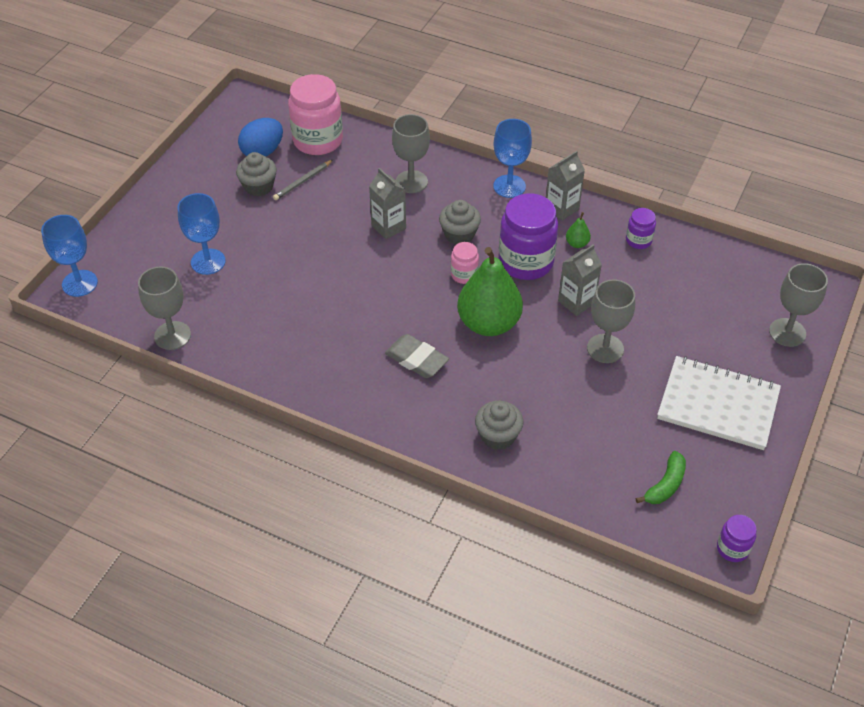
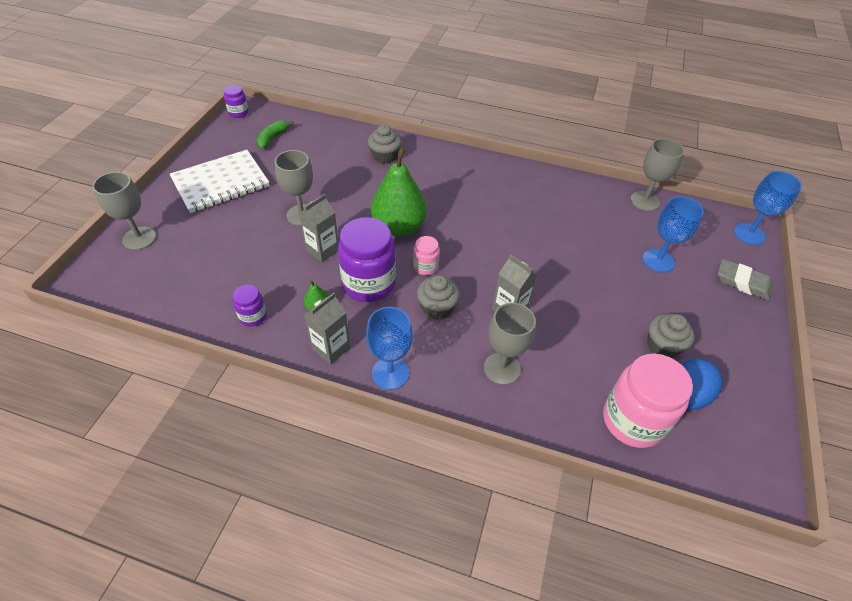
camera: 170 degrees right, 0 degrees up
(303, 181) = (620, 357): grey pencil -> none
(416, 359) = (452, 197): grey eraser -> grey eraser (742, 283)
(718, 405) = (221, 183): white notebook -> white notebook turned 45 degrees counterclockwise

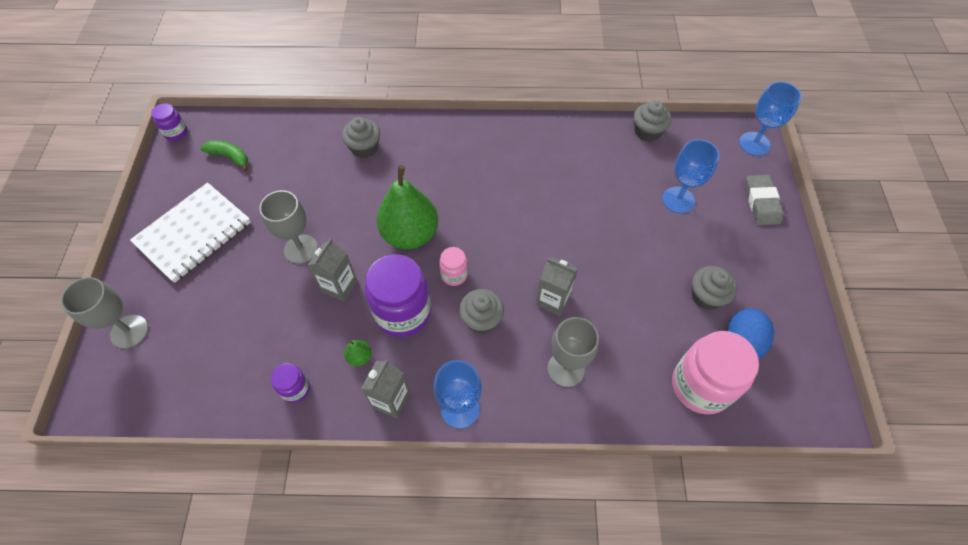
camera: 15 degrees left, 10 degrees up
(272, 138) = (230, 157): green banana -> green banana turned 105 degrees clockwise
(644, 201) = (647, 131): grey goblet -> grey cupcake
(742, 283) = (761, 202): grey eraser -> grey eraser turned 75 degrees clockwise

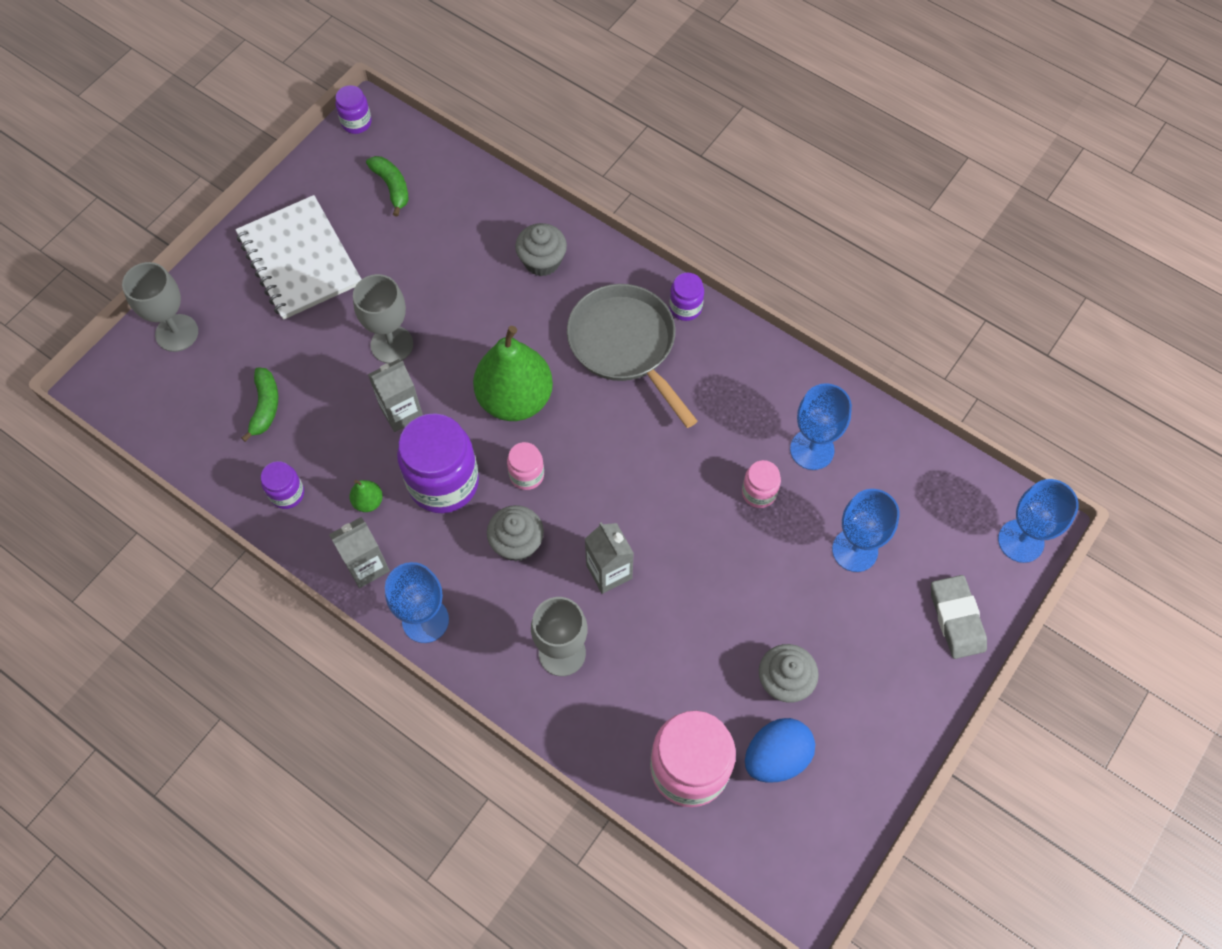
camera: 35 degrees right, 5 degrees up
(194, 233) = (299, 260): white notebook -> white notebook turned 75 degrees clockwise
(236, 341) = (265, 407): none -> green banana
(455, 166) = (625, 345): none -> grey pan
(473, 127) = (685, 308): none -> purple jar
(600, 201) = (759, 493): none -> pink jar
(608, 161) = (812, 449): none -> blue goblet
(647, 131) = (895, 441): grey cupcake -> none
(761, 202) = (956, 618): grey eraser -> grey eraser turned 45 degrees counterclockwise

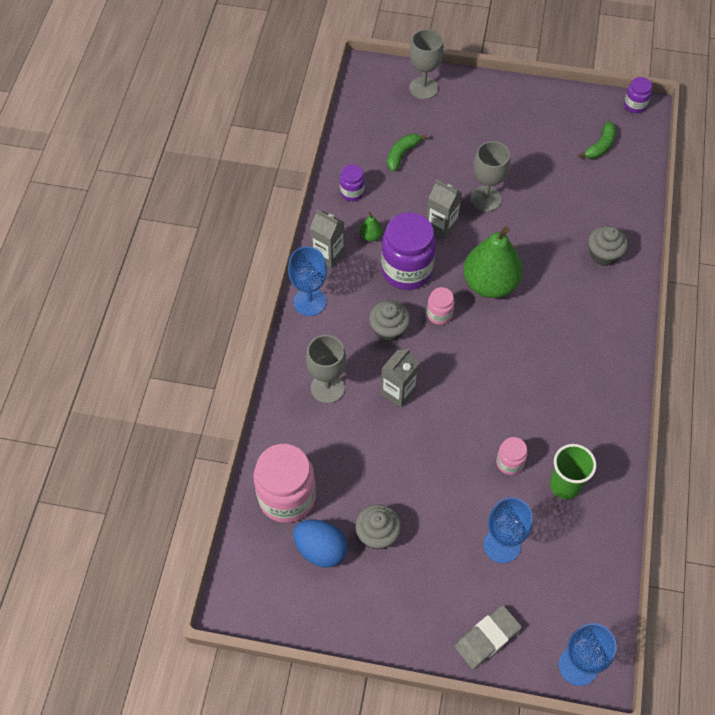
camera: 65 degrees right, 5 degrees down
(265, 407) = (402, 154): green banana -> green banana turned 150 degrees clockwise
(299, 260) = (513, 123): white notebook -> none
(625, 345) = (571, 332): grey pan -> none
(685, 308) = (626, 357): purple jar -> none
(812, 449) = (565, 485): blue goblet -> green cup

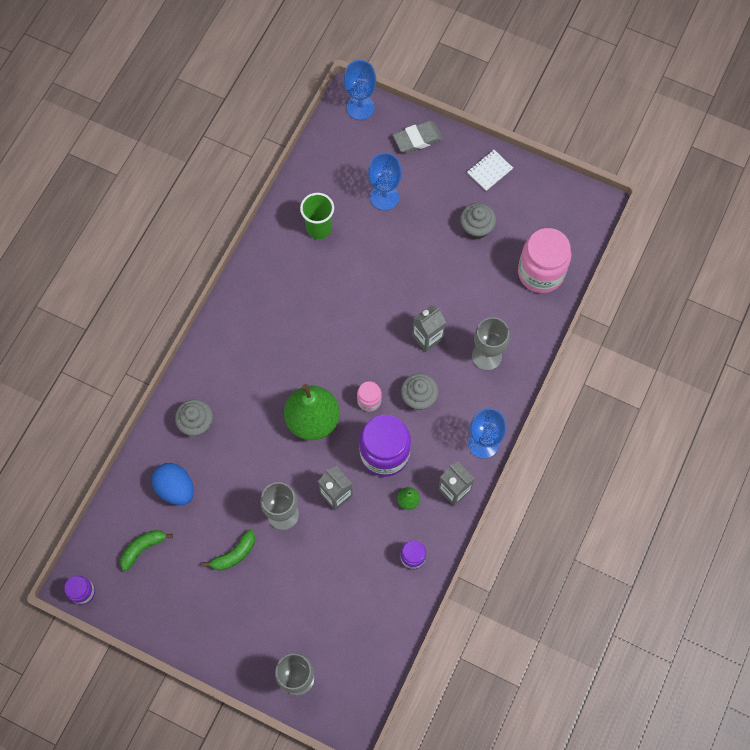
camera: 165 degrees left, 10 degrees up
(321, 549) = (523, 227): blue egg -> blue egg (176, 488)
(381, 616) = (489, 171): none -> white notebook
(402, 154) = (348, 592): green banana -> green banana (234, 554)
(509, 463) = (355, 256): pink jar -> none

